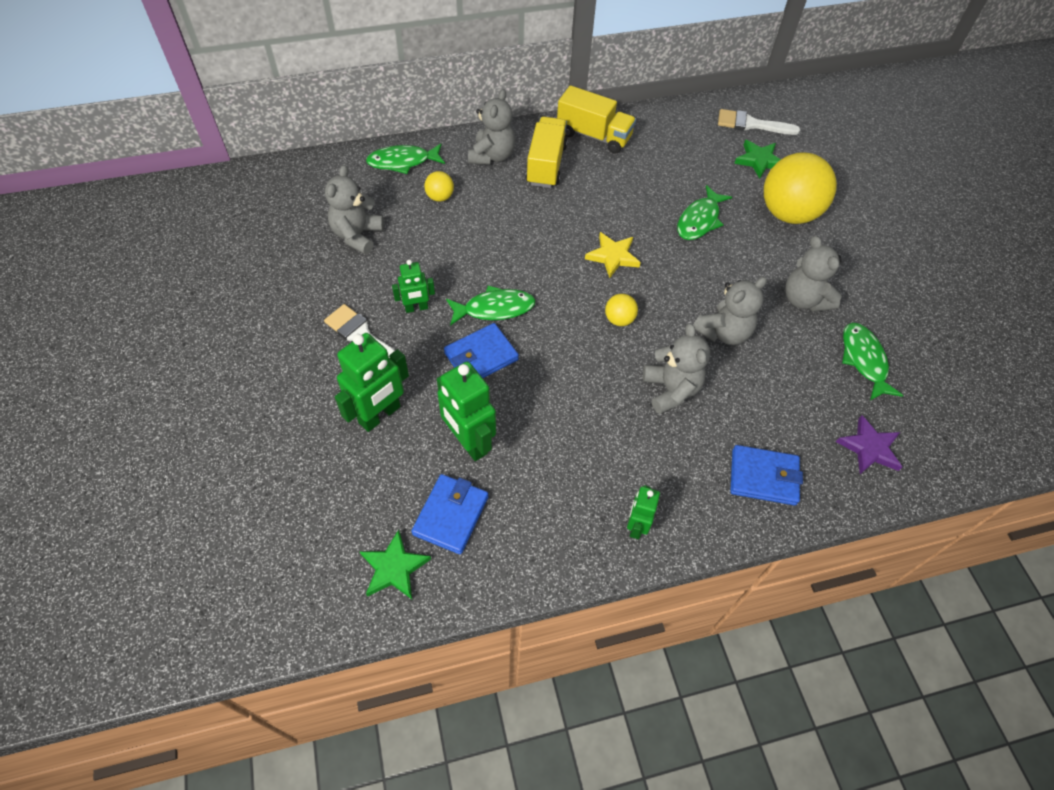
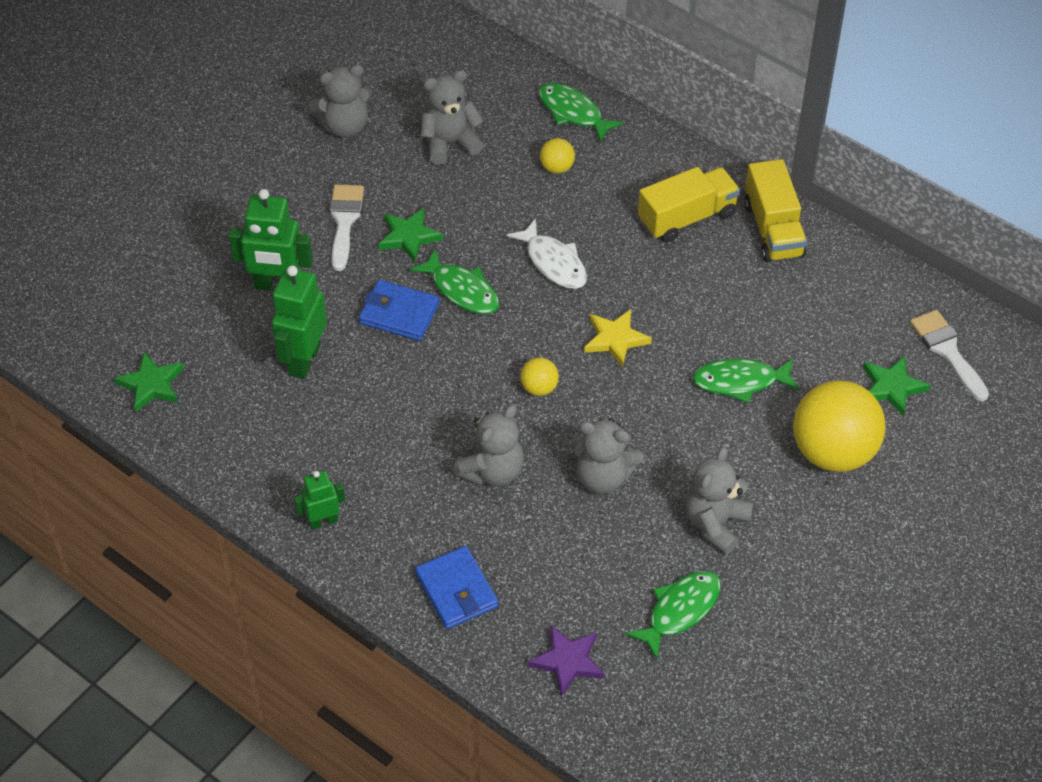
camera: 55 degrees right, 5 degrees down
(416, 308) = (409, 236): green robot -> green star
(451, 515) = (226, 391): blue wallet -> none
(492, 156) = (653, 170): grey teddy bear -> grey teddy bear (345, 126)
(518, 247) = (553, 262): none -> white fish

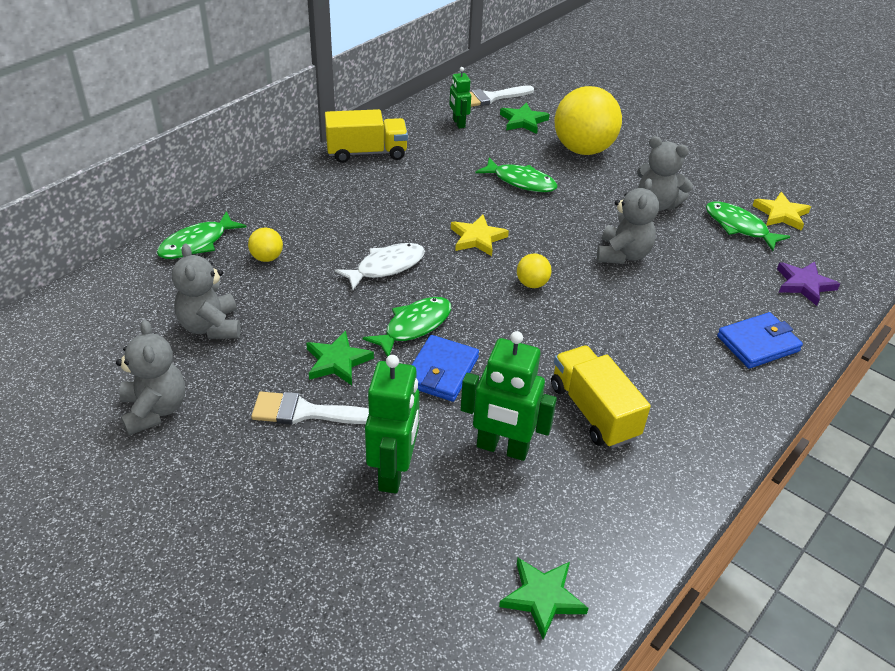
camera: 90 degrees left, 10 degrees down
(323, 521) = (706, 434): green robot -> green robot (458, 123)
(492, 471) = (627, 316): grey teddy bear -> none
(687, 218) = (346, 191): yellow truck -> yellow truck (593, 411)
(718, 667) = (781, 214): none -> yellow star
(740, 382) = (521, 181): green fish -> green fish turned 60 degrees counterclockwise

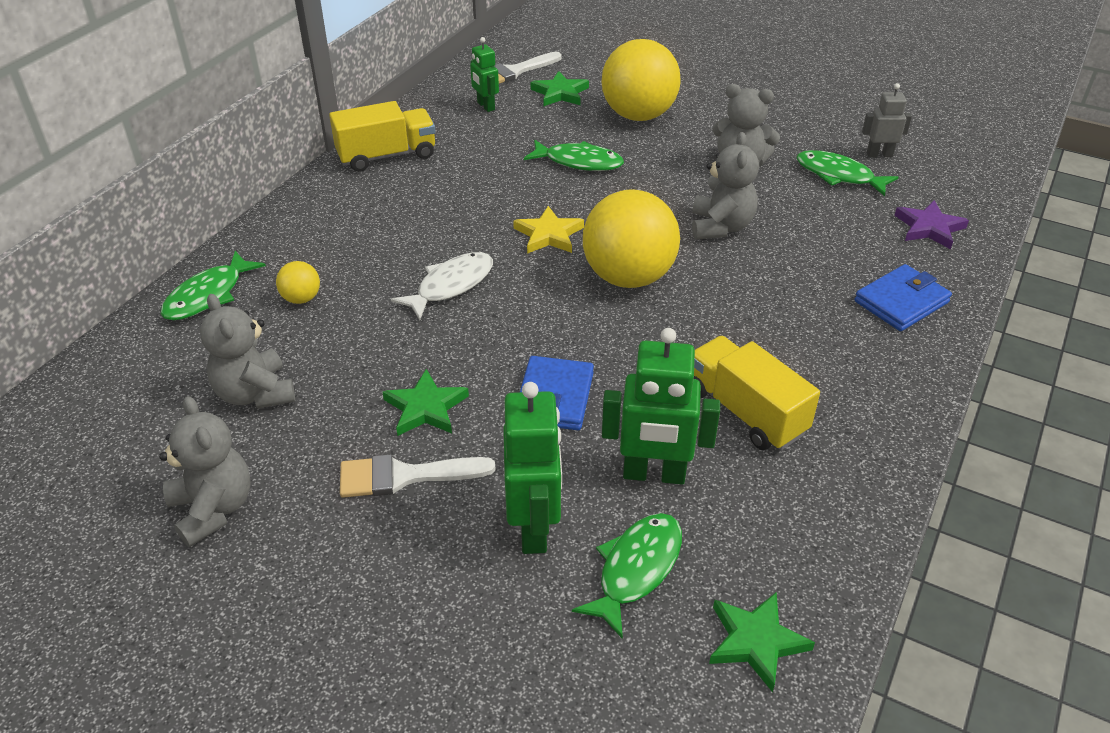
camera: 10 degrees left, 0 degrees up
(414, 326) = (505, 350): green fish -> green fish (636, 569)
(532, 284) = (628, 277): yellow ball -> yellow ball, size x2.30
(781, 214) = (879, 154): yellow star -> grey robot

